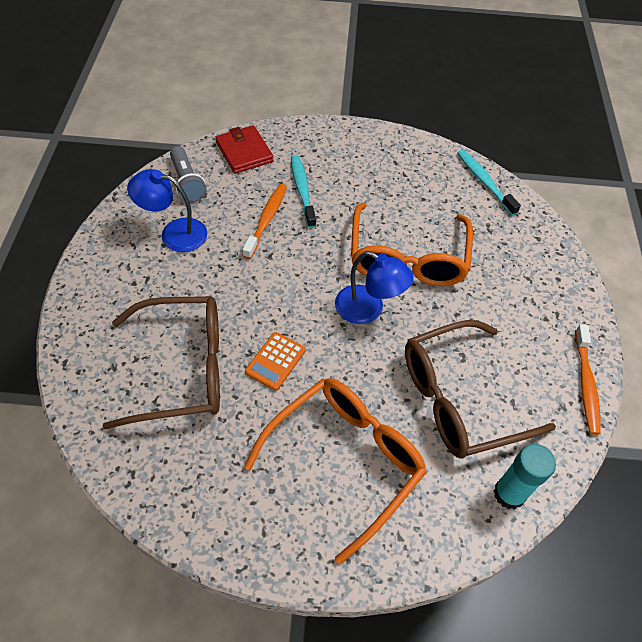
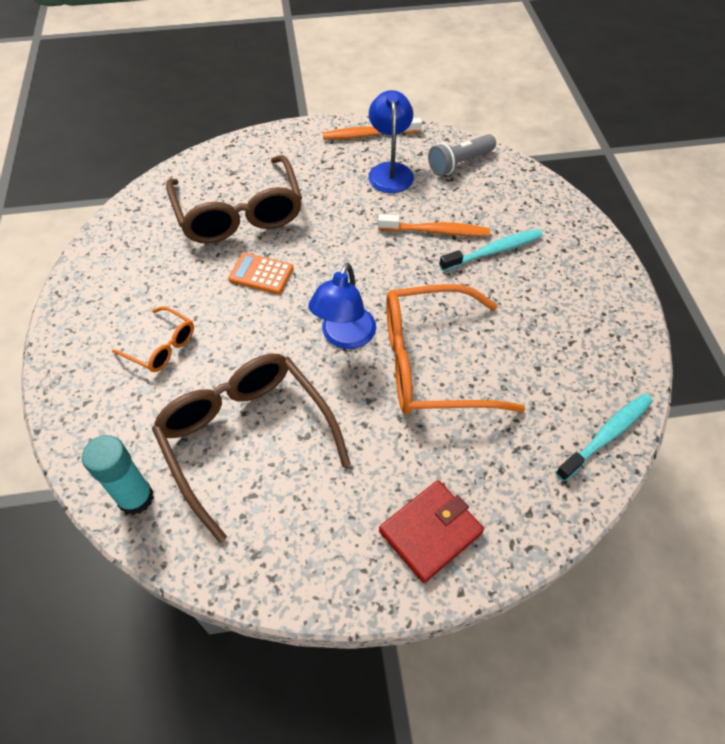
camera: 80 degrees right, 0 degrees up
(244, 152) = (526, 194): red wallet -> red wallet (430, 532)
(345, 460) = (162, 347): orange glasses -> orange glasses, size x0.49
(586, 383) = (295, 583): orange toothbrush -> orange toothbrush (369, 135)

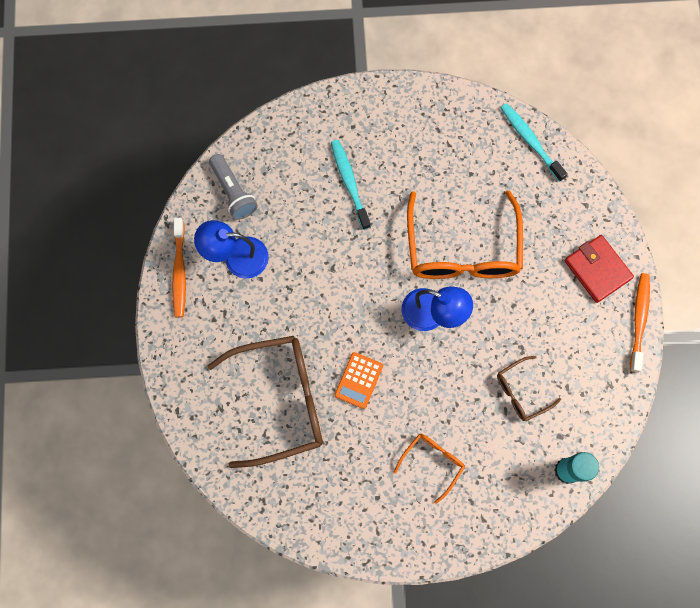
camera: 85 degrees left, 20 degrees up
(246, 437) = (521, 392): brown glasses -> brown glasses, size x0.49
(435, 231) = (321, 227): orange toothbrush -> orange toothbrush (639, 321)

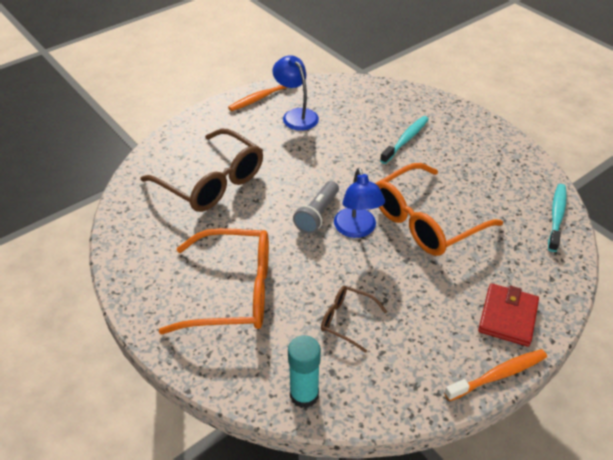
camera: 55 degrees right, 30 degrees down
(233, 192) = (338, 94): grey flashlight -> grey flashlight (317, 214)
(358, 380) = (264, 214): orange calculator -> none
(432, 462) = (233, 291): orange glasses -> orange glasses, size x2.06

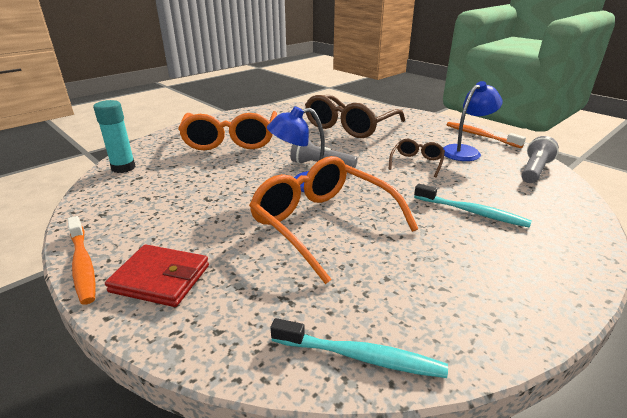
camera: 85 degrees right, 15 degrees down
(340, 90) = (534, 170): none -> grey flashlight
(346, 320) = (189, 181): brown glasses -> brown glasses (416, 162)

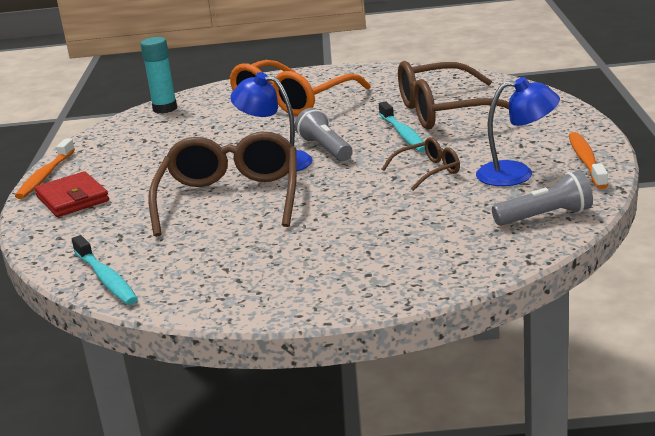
camera: 45 degrees right, 5 degrees down
(322, 223) = (230, 198): orange glasses -> brown glasses
(471, 212) = (372, 230): turquoise toothbrush -> turquoise toothbrush (403, 134)

